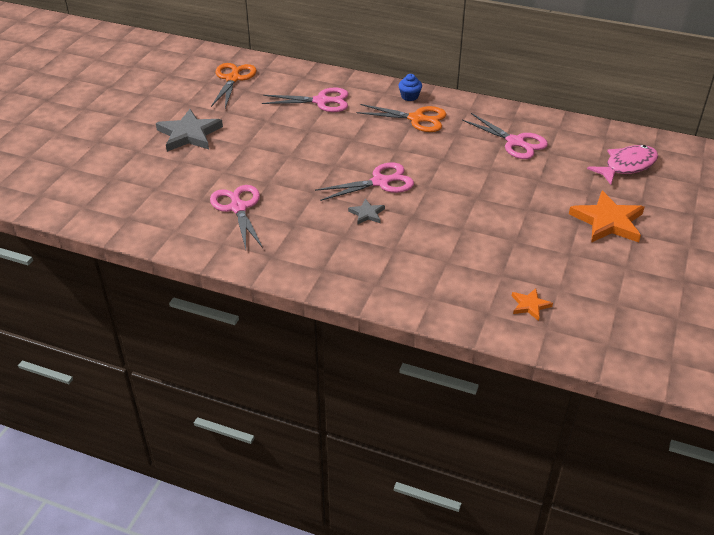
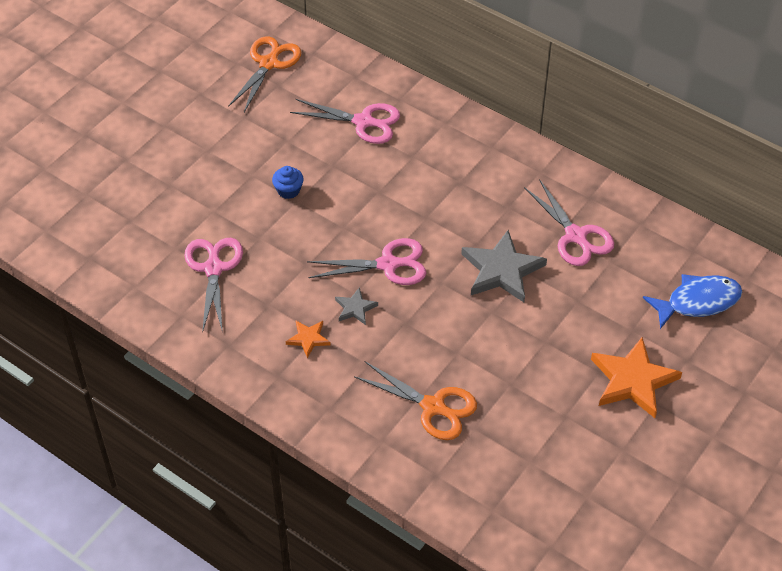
camera: 15 degrees right, 10 degrees up
(189, 134) = (191, 145): grey star -> grey star (502, 270)
(409, 96) = (475, 135): blue cupcake -> blue cupcake (288, 190)
(417, 119) = (470, 174): orange scissors -> orange scissors (433, 407)
(530, 305) = (488, 476): orange star -> orange star (308, 339)
(627, 166) = (698, 302): pink fish -> blue fish

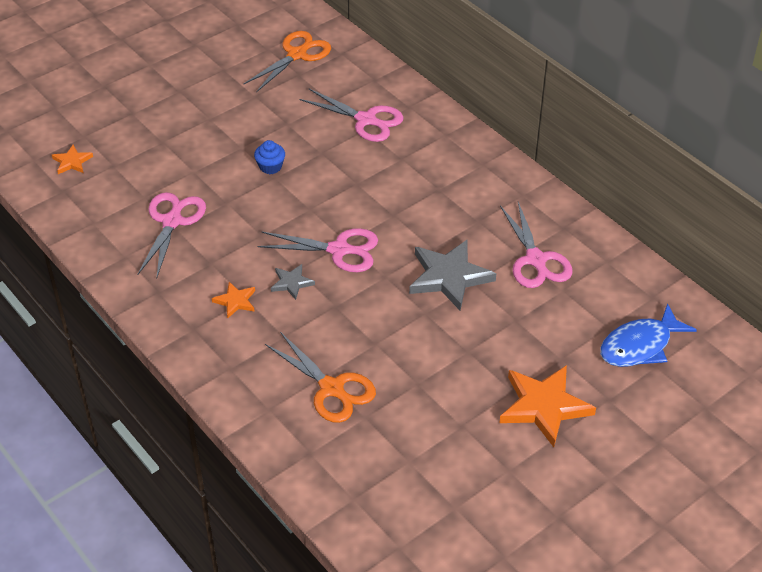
camera: 15 degrees right, 5 degrees down
(86, 225) = (72, 162): none -> orange star
(698, 302) = (640, 346): blue fish -> blue fish turned 150 degrees clockwise

